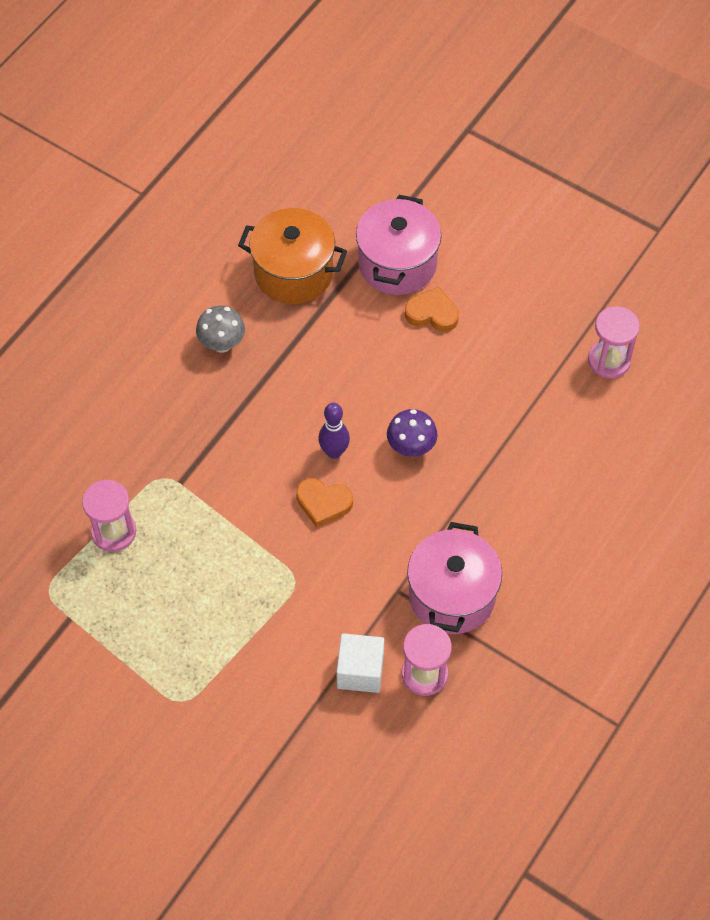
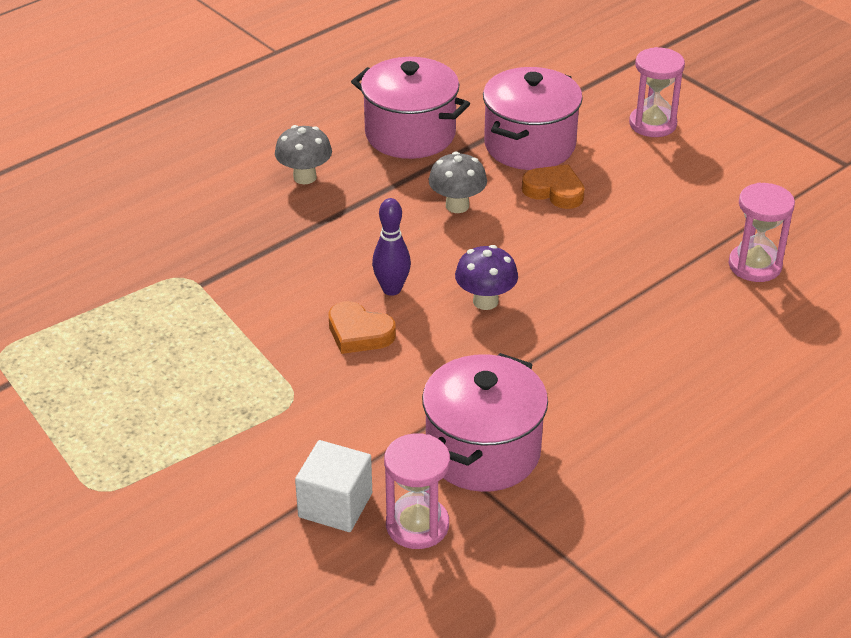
camera: 15 degrees right, 20 degrees down
(114, 532) = (102, 314): pink hourglass -> pink hourglass (652, 124)
(293, 273) = (410, 134): orange pot -> pink pot
(358, 348) = (457, 206): none -> grey mushroom

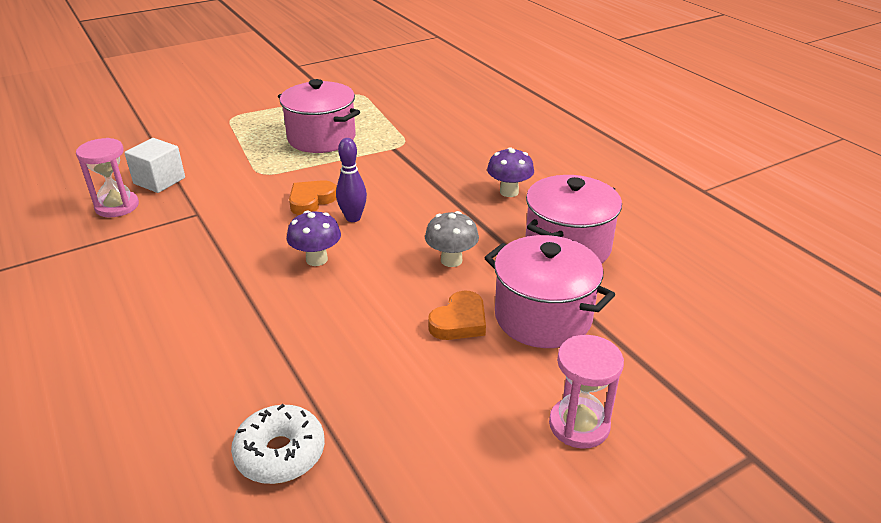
camera: 100 degrees right, 5 degrees down
(305, 177) = (509, 192): grey mushroom -> purple mushroom
(483, 451) = (157, 238): pink pot -> pink pot (321, 138)
(755, 265) = (280, 453): pink hourglass -> white donut

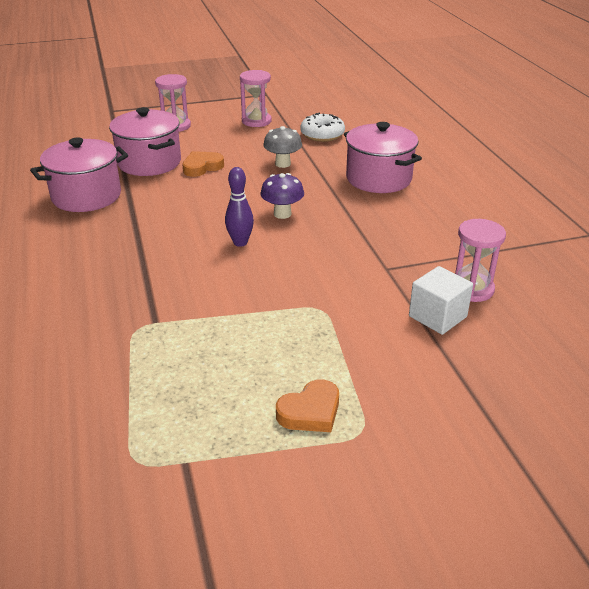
camera: 165 degrees left, 0 degrees up
(311, 201) = (273, 266): orange heart -> orange heart (310, 412)
(321, 138) = (236, 356): pink pot -> pink pot (378, 178)
(429, 479) = (256, 121): none -> pink hourglass
(451, 260) = (180, 199): grey mushroom -> grey mushroom (283, 164)
(509, 192) = (82, 246): purple mushroom -> none

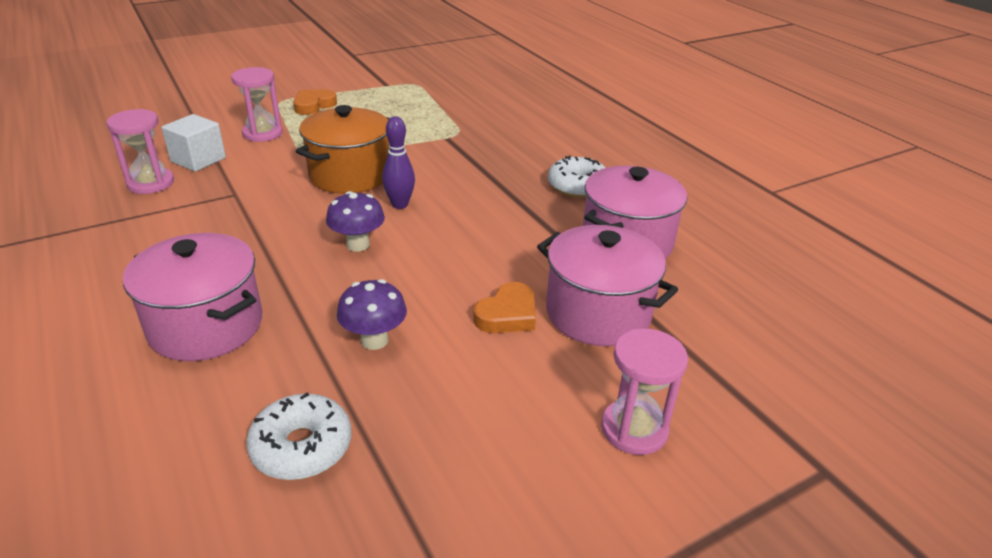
camera: 165 degrees right, 0 degrees up
(73, 244) = (577, 186): none -> white donut
(256, 121) = (466, 482): pink hourglass -> pink hourglass (262, 133)
(278, 278) = (350, 175): none -> orange pot
(283, 164) = (374, 340): grey mushroom -> purple mushroom

